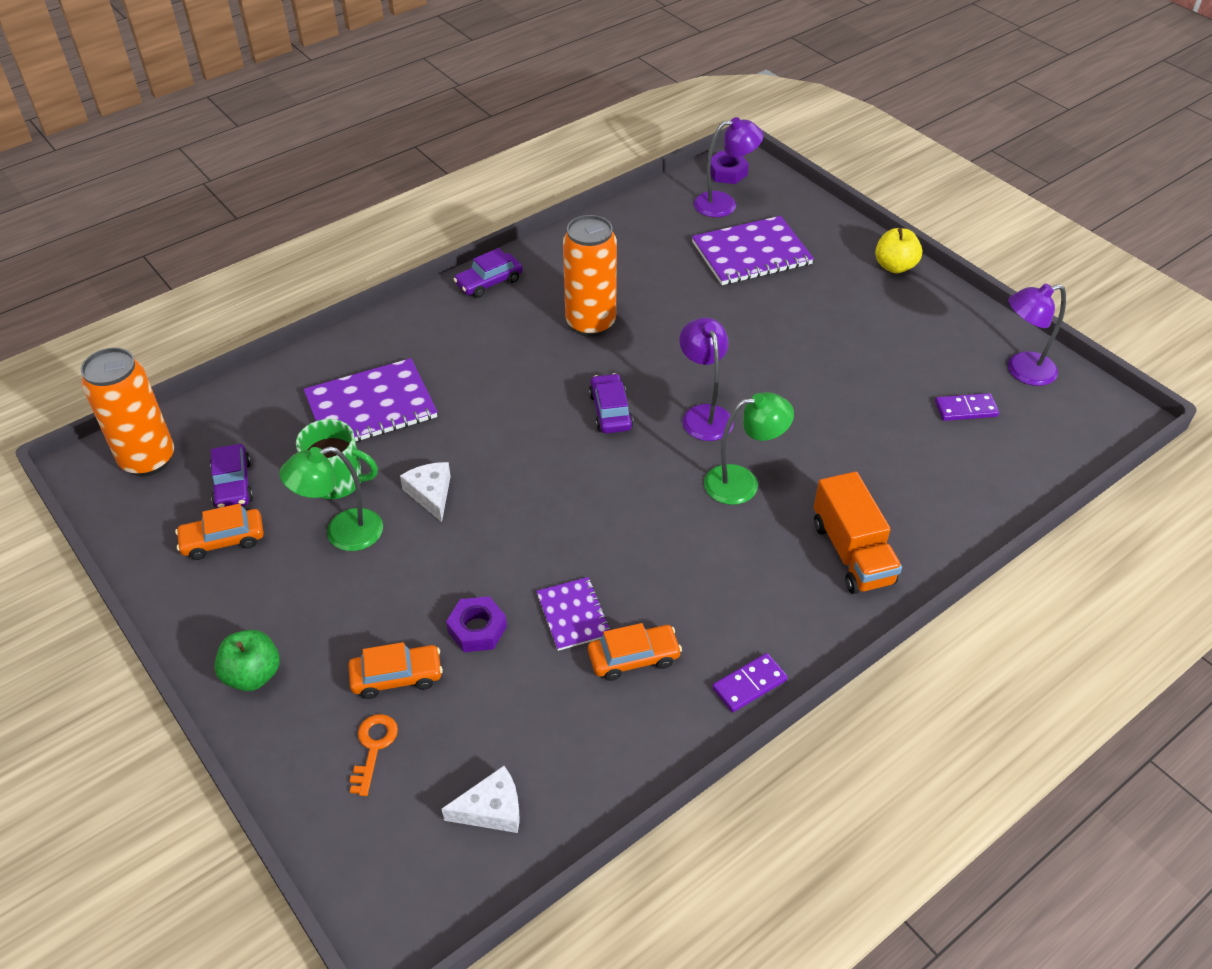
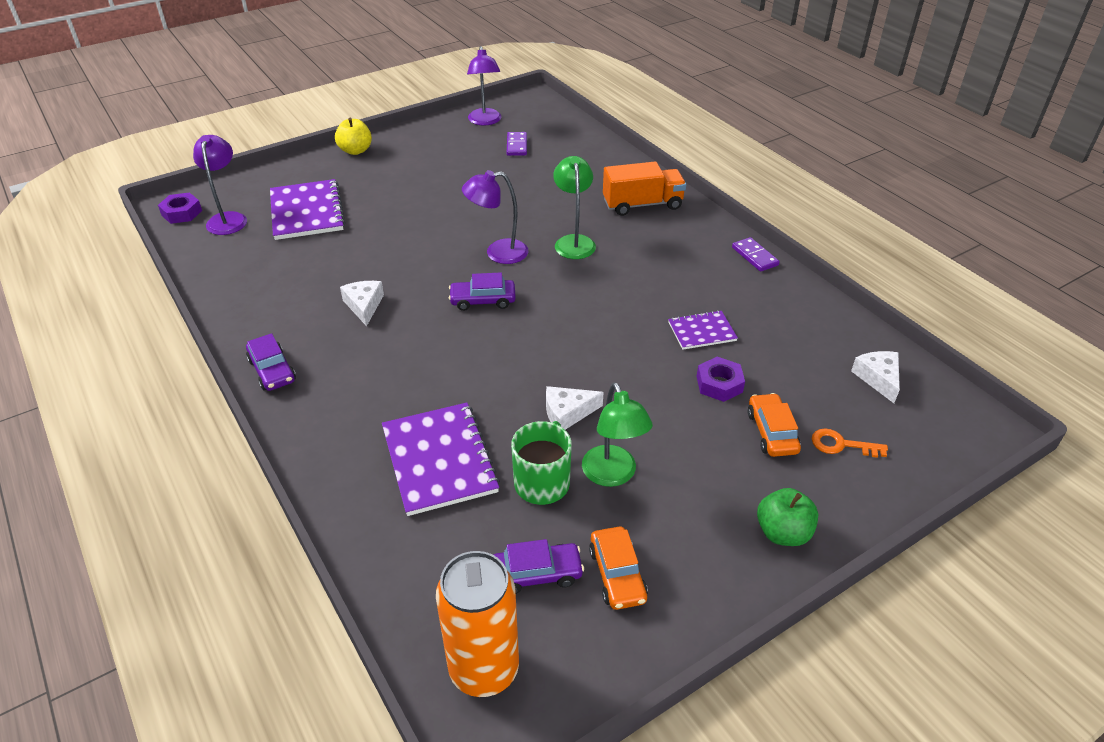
camera: 85 degrees left, 5 degrees down
(590, 323) = (364, 305): orange can -> white cheese
(633, 658) = (738, 304): orange car -> none

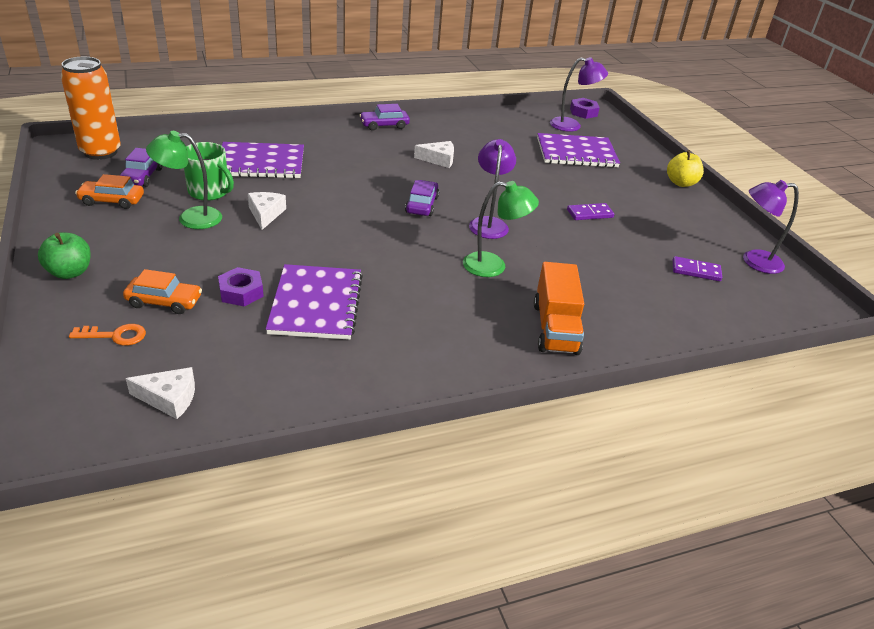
camera: 100 degrees right, 5 degrees down
(702, 331) = (316, 304): purple notebook -> purple notebook, size x1.80
(755, 256) = (422, 383): purple domino -> purple domino (590, 214)
(841, 445) = (115, 336): orange key -> orange key turned 60 degrees clockwise

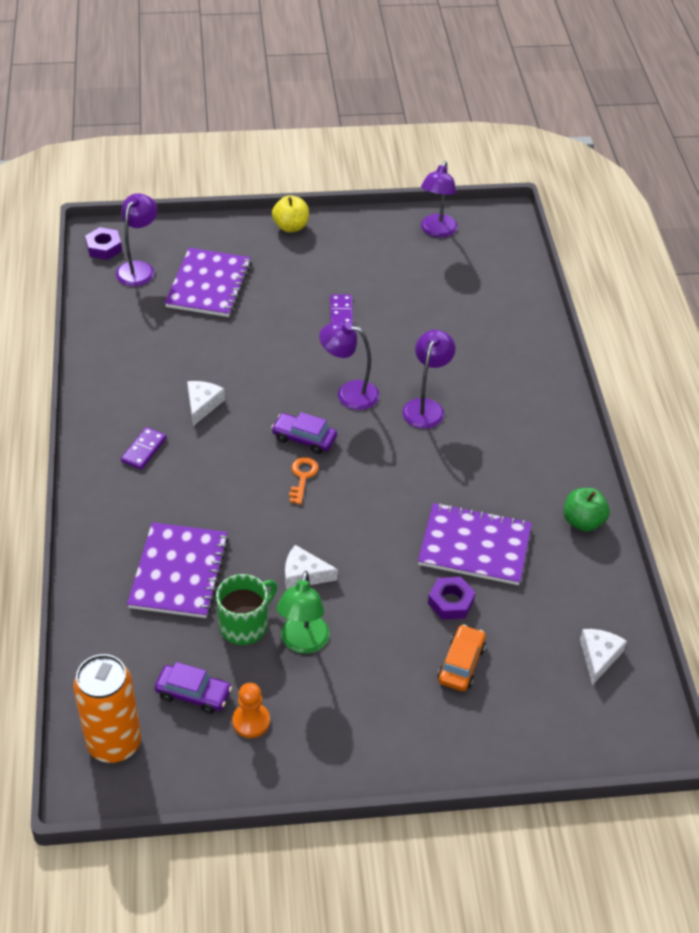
camera: 75 degrees left, 10 degrees up
(70, 272) = (401, 748): green apple -> green apple (583, 521)
(112, 201) = (251, 721): orange car -> orange pawn
(115, 336) = (512, 700): orange key -> orange key (302, 477)
(384, 125) = (97, 439): purple car -> none
(493, 266) = (426, 407): green lamp -> purple lamp
(555, 328) = (522, 389): orange truck -> none
(696, 271) = (448, 273): purple domino -> purple domino (144, 450)

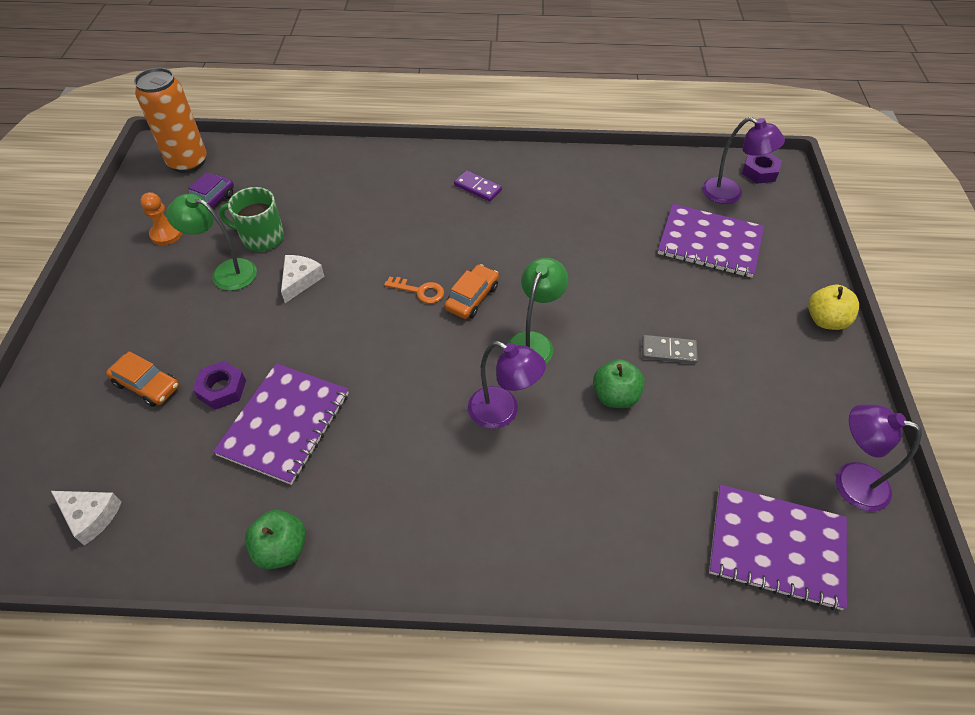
camera: 100 degrees right, 5 degrees up
(178, 572) = (333, 202): purple notebook -> purple notebook (776, 546)
(202, 405) = (530, 227): white cheese -> none
(245, 625) = (261, 237): green mug -> green mug turned 135 degrees clockwise
(304, 438) = (472, 297): purple car -> orange car
(341, 313) = (668, 351): purple domino -> grey domino
(349, 393) = (533, 342): purple lamp -> green lamp
(394, 343) = (615, 396): none -> green apple

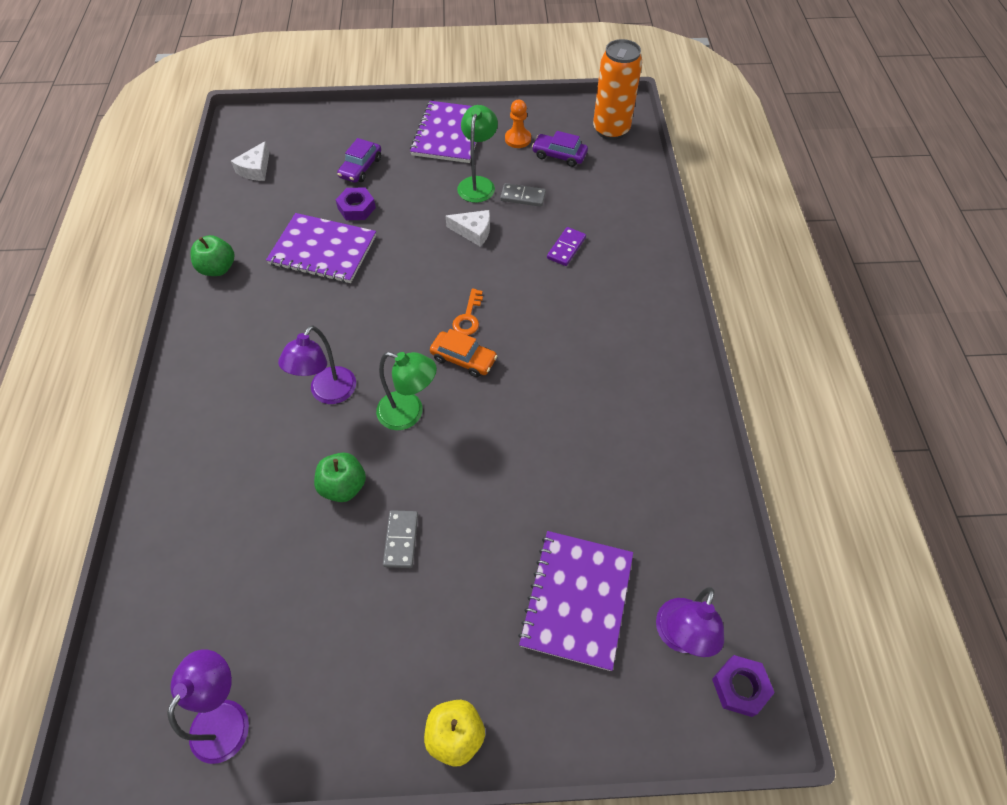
camera: 85 degrees right, 5 degrees up
(147, 385) = (360, 168): orange car -> purple car
(261, 237) = (523, 197): green mug -> grey domino
(477, 188) = (626, 350): purple domino -> purple domino (566, 248)
(776, 546) = (167, 625): purple notebook -> purple notebook (449, 134)

